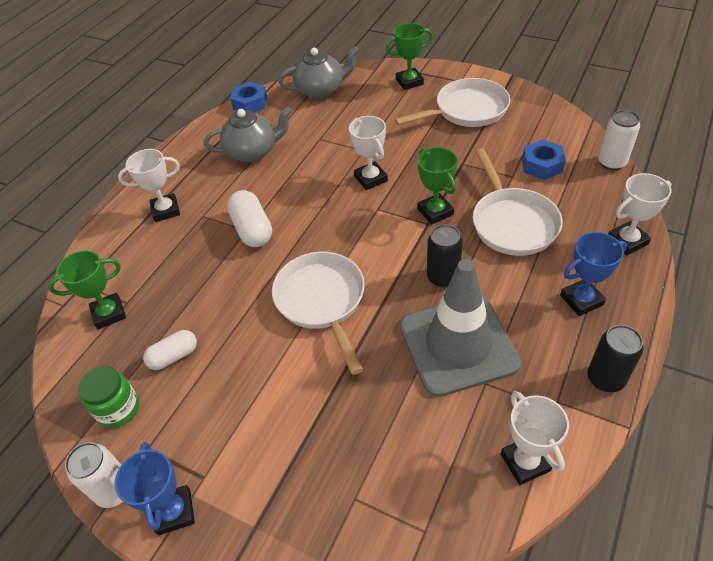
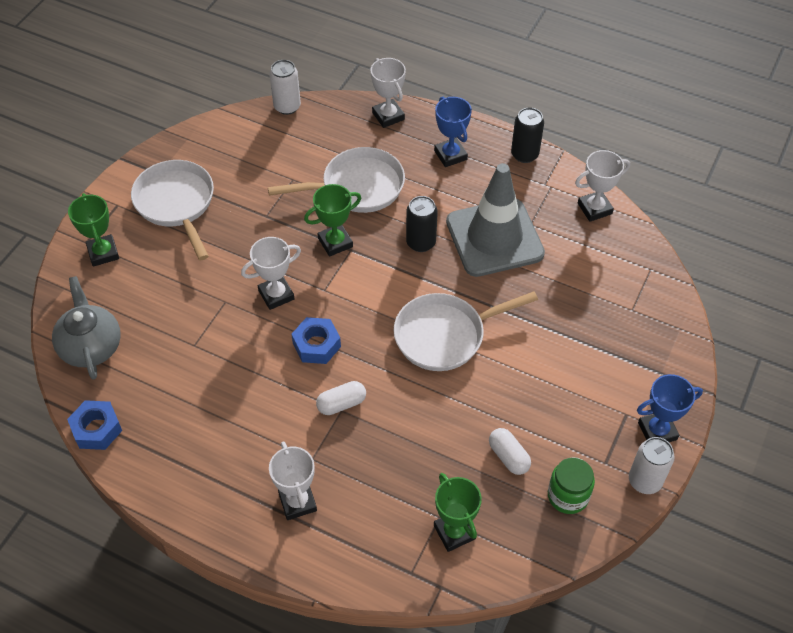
camera: 95 degrees left, 5 degrees up
(252, 229) = (341, 404): white capsule -> white capsule, size x0.66
(253, 151) = (203, 416): grey teapot -> none
(542, 165) = (281, 155): blue nut -> blue nut (316, 345)

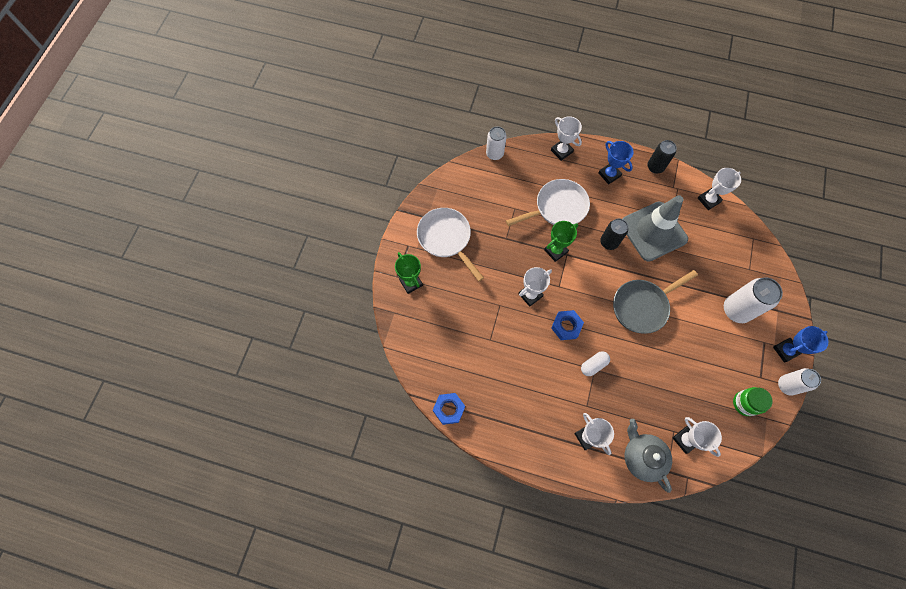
camera: 10 degrees left, 15 degrees up
(91, 346) = (426, 352): grey teapot -> grey teapot (642, 457)
(445, 335) = (642, 306): white pan -> grey pan
(454, 532) = (685, 440): green trophy -> white trophy
(508, 457) = (703, 383): white capsule -> none
(593, 362) = (736, 310): none -> white can

